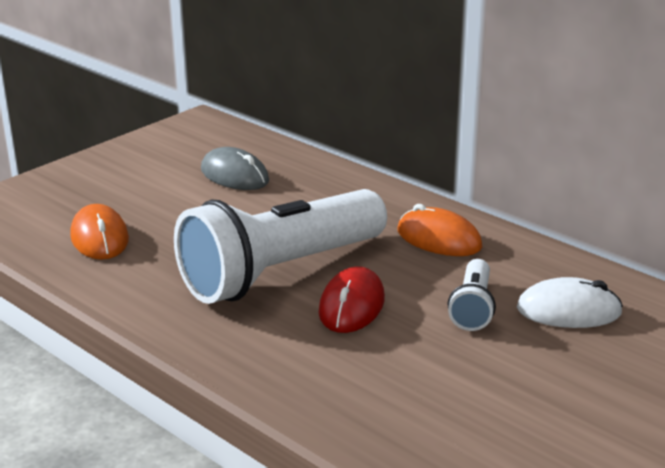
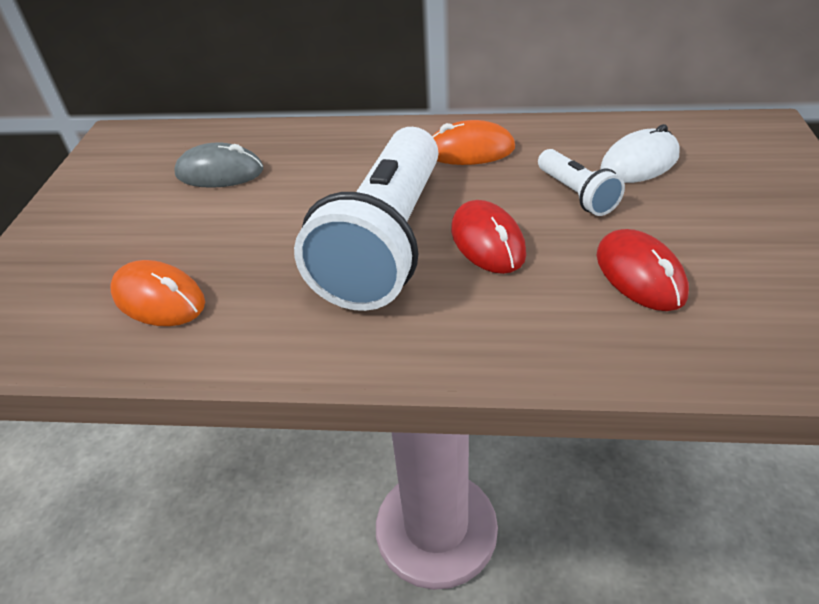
camera: 35 degrees left, 15 degrees up
(429, 381) = (639, 274): none -> red mouse

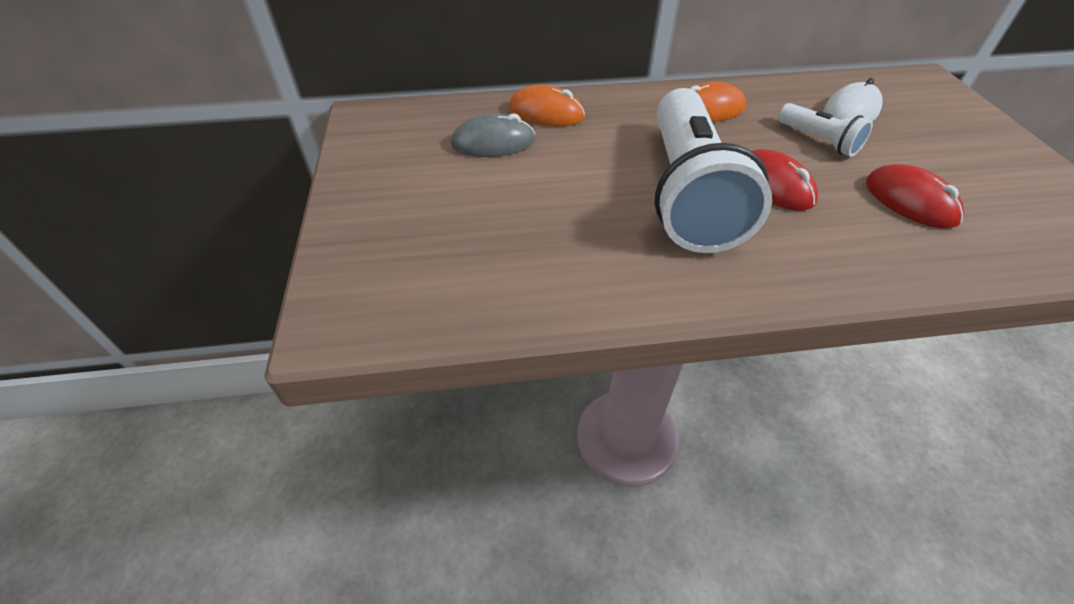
camera: 15 degrees left, 5 degrees up
(159, 299) = (512, 262): orange mouse -> orange mouse (546, 113)

